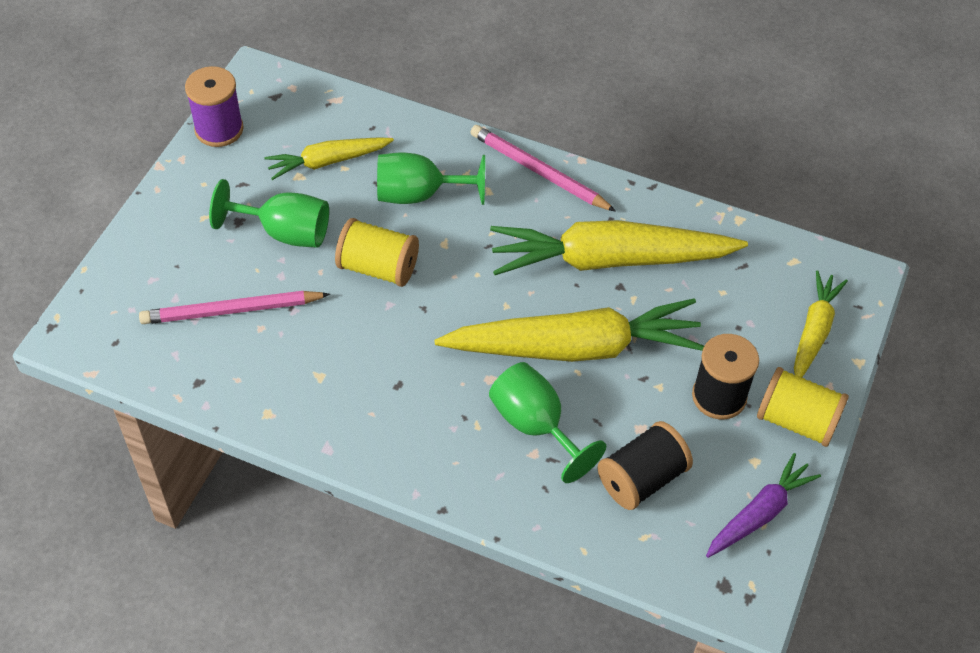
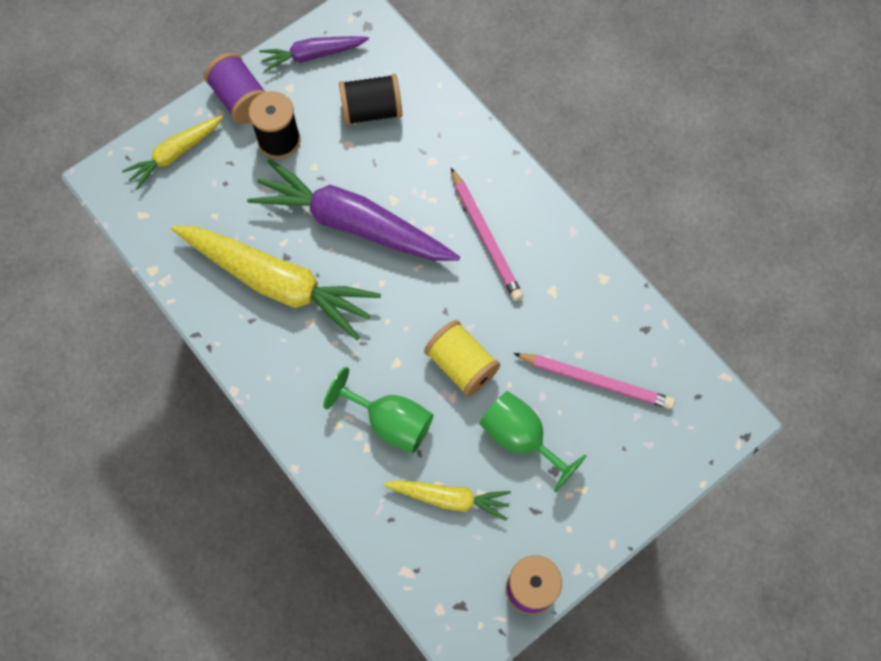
camera: 150 degrees left, 15 degrees up
(535, 425) = (418, 179): green goblet -> none
(539, 171) = (276, 395): pink pencil -> pink pencil (485, 237)
(575, 347) = (353, 224): yellow carrot -> purple carrot
(797, 421) = (241, 99): yellow spool -> purple spool

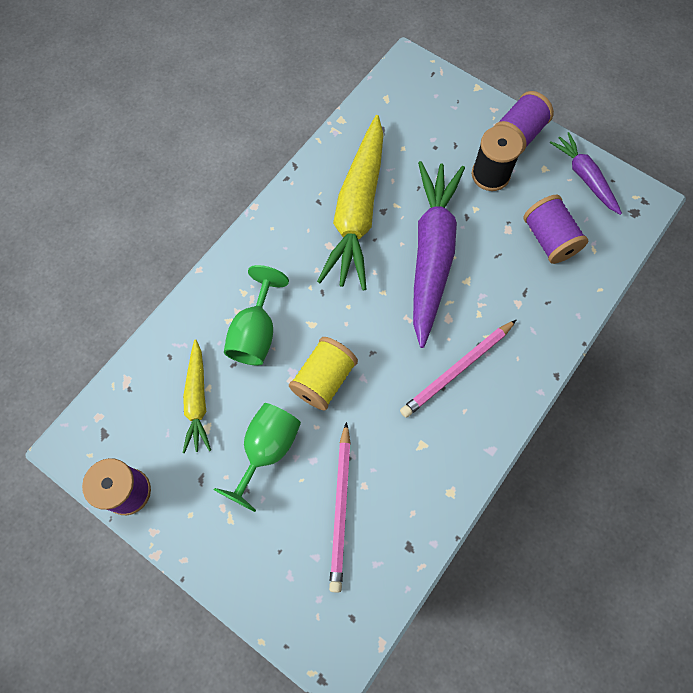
camera: 75 degrees right, 0 degrees up
(175, 154) = (448, 104): yellow carrot -> none
(372, 111) = (549, 239): black spool -> purple spool

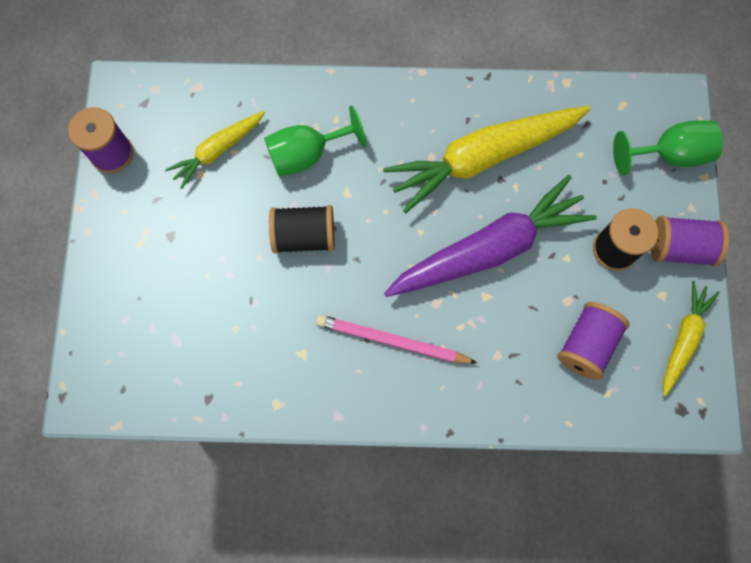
camera: 55 degrees right, 5 degrees up
(267, 450) = (213, 232): green goblet -> green goblet (669, 154)
(324, 380) = (304, 236): yellow spool -> black spool
(340, 508) = (204, 322): pink pencil -> none
(584, 177) = (683, 339): purple carrot -> yellow carrot

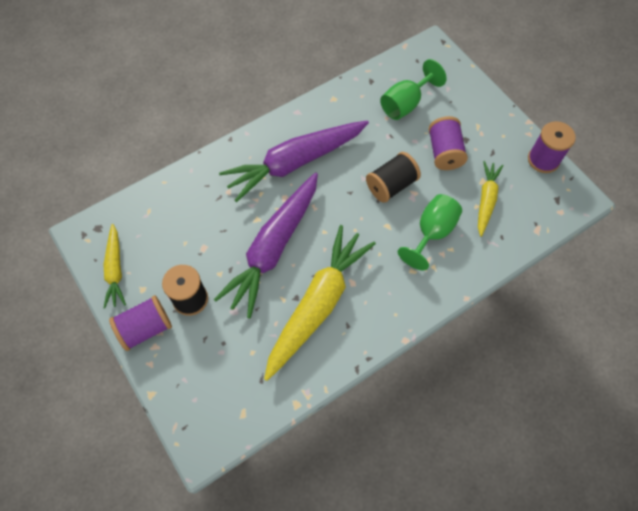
camera: 145 degrees right, 10 degrees down
(392, 341) = (295, 163): pink pencil -> purple carrot
(586, 344) = (177, 229): purple spool -> purple spool (444, 152)
(669, 154) = (186, 395): green goblet -> green goblet (405, 104)

